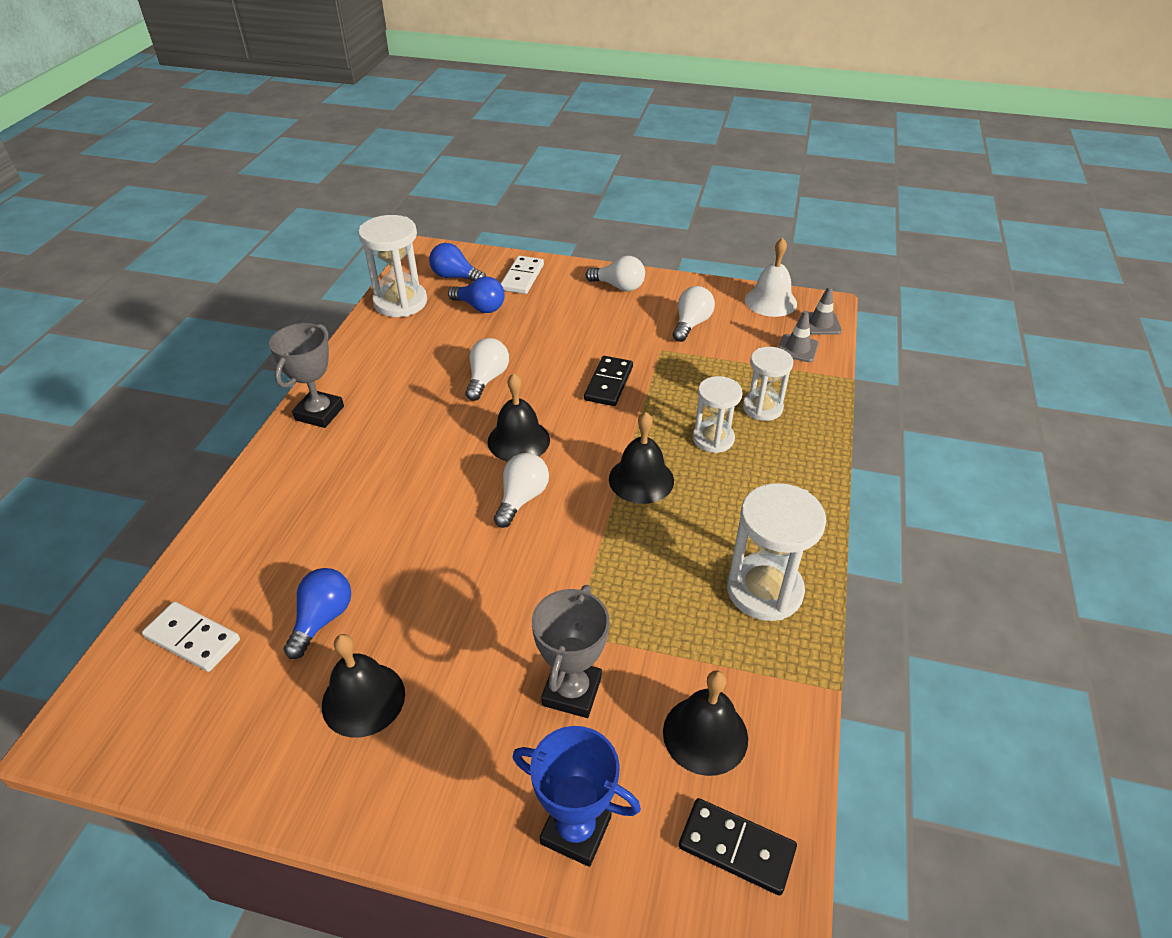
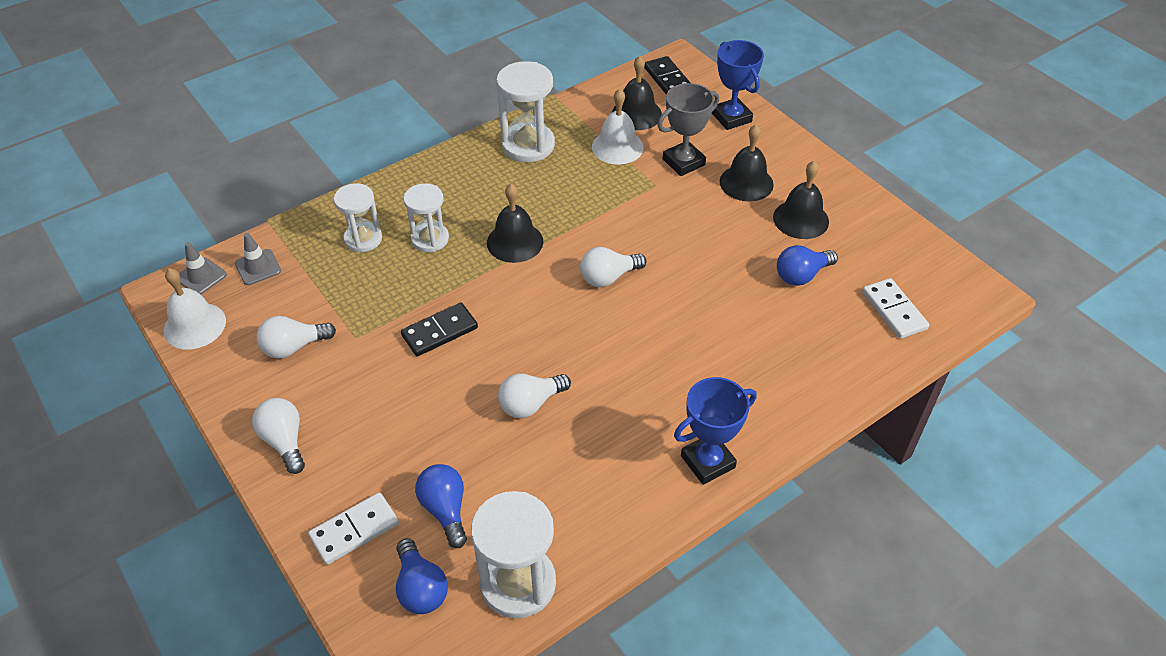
camera: 140 degrees left, 5 degrees up
(319, 413) = (707, 462): grey trophy -> blue trophy
(518, 440) = (565, 324): black bell -> black bell (746, 183)
(670, 659) = (617, 147): none -> white bell

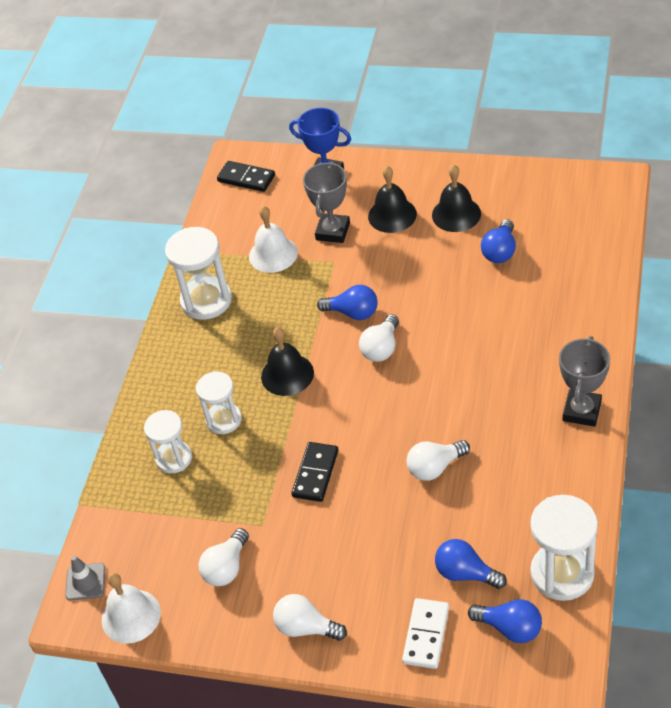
camera: 35 degrees left, 0 degrees up
(258, 267) = (121, 540): grey traffic cone -> none
(530, 404) = (435, 467): white light bulb -> white light bulb turned 45 degrees clockwise
(621, 234) = (353, 313): none -> blue light bulb
(636, 114) = (256, 220): black bell -> none
(707, 462) = (582, 411): blue trophy -> grey trophy
(894, 310) = (579, 231): white domino -> none

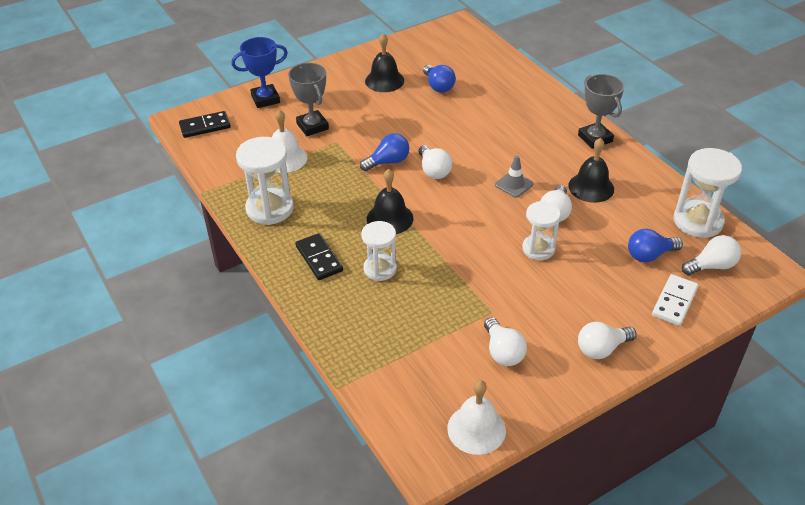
camera: 50 degrees left, 5 degrees down
(85, 582) = (412, 433): grey traffic cone -> grey traffic cone (514, 184)
(174, 458) = (374, 313): white hourglass -> white hourglass (538, 249)
(315, 473) = (486, 261): black domino -> black domino (319, 258)
(392, 215) = (342, 99): black bell -> black bell (591, 187)
(426, 635) = (674, 302): white domino -> white domino turned 60 degrees clockwise
(510, 628) = (711, 266): blue light bulb -> white light bulb

